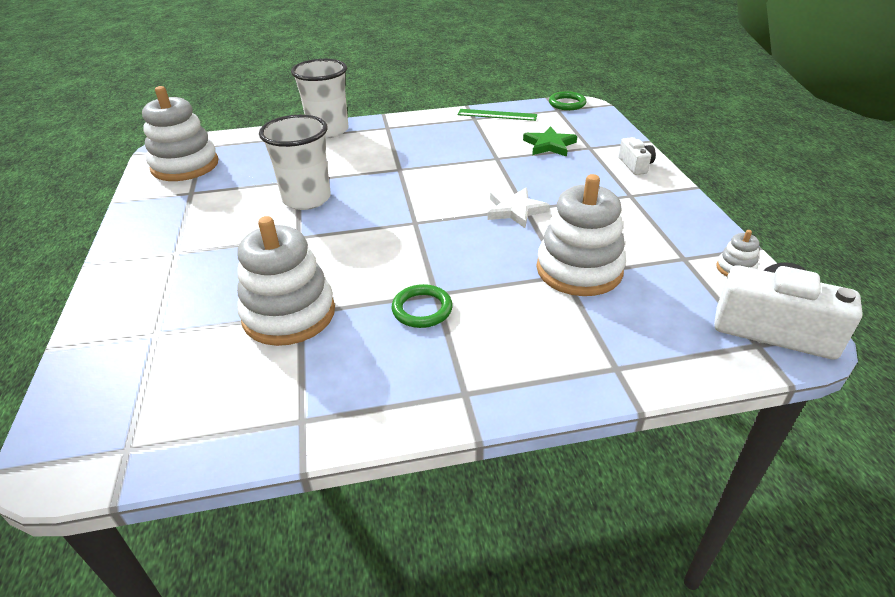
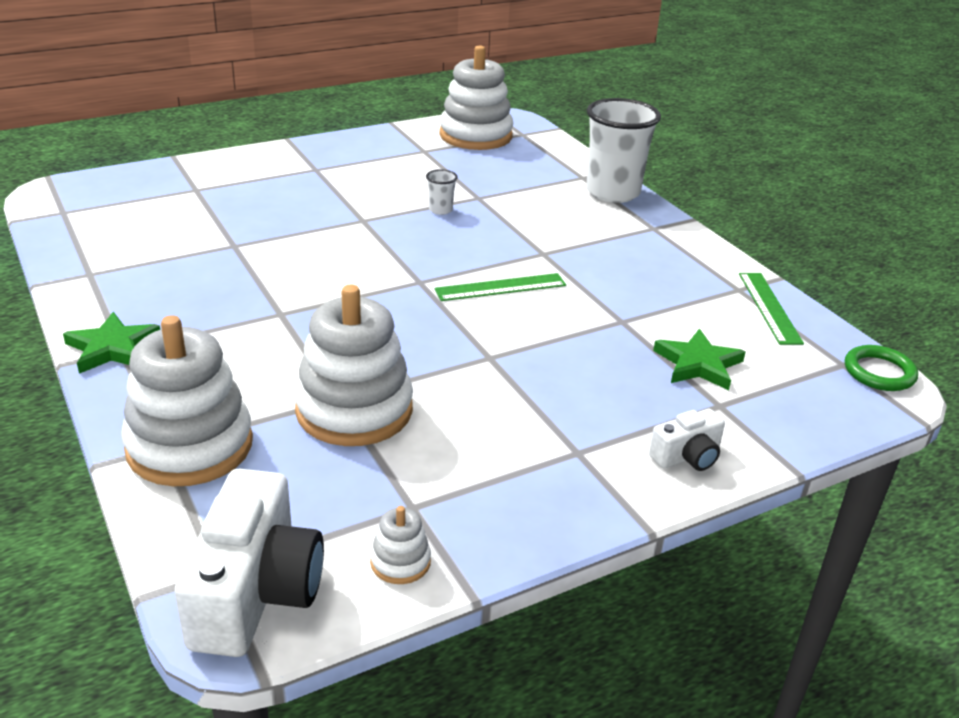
camera: 70 degrees right, 5 degrees down
(289, 314) = (231, 240): white stacking toy -> white stacking toy (190, 446)
(307, 199) = (440, 210): white cup -> white cup, size x0.42
(422, 309) = (251, 309): green ring -> none
(438, 191) = (500, 287): none -> green ruler
(460, 400) = (112, 348): none -> green star
(515, 210) = (481, 349): white star -> none

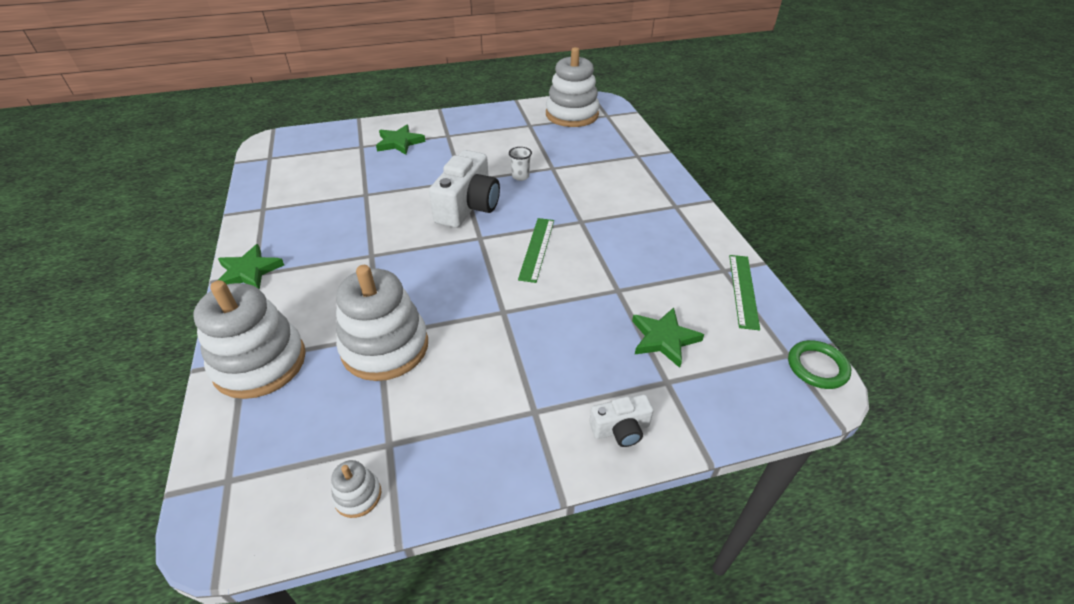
camera: 15 degrees right, 10 degrees up
(250, 182) = (399, 142): none -> green star
(256, 592) = (244, 504): white camera -> white camera (468, 207)
(500, 287) = (536, 249): green ruler -> green ruler turned 75 degrees counterclockwise
(613, 192) = (655, 171): white cup -> none

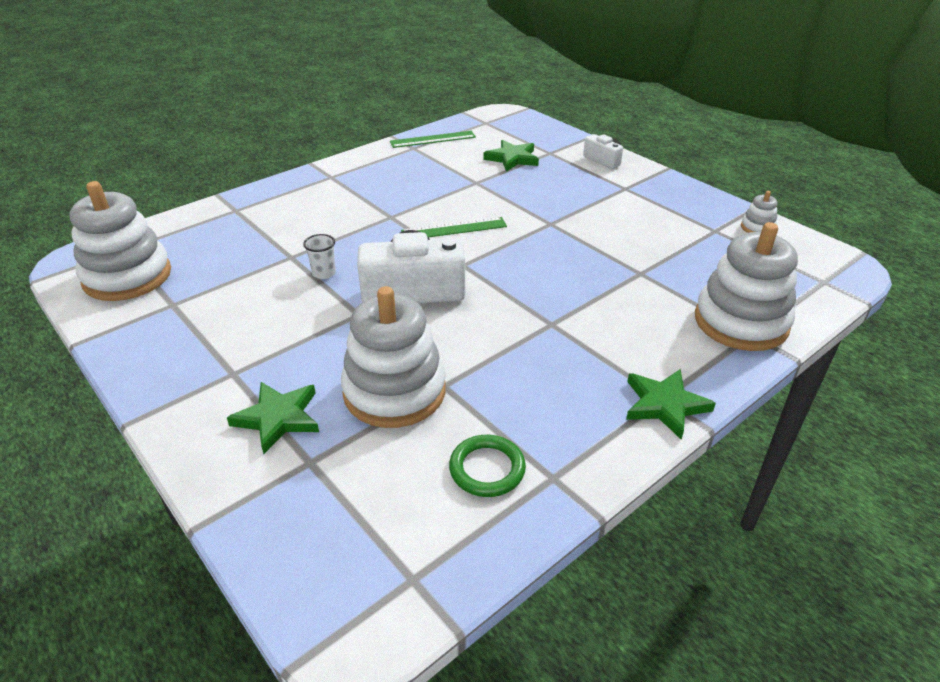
camera: 115 degrees left, 5 degrees down
(385, 347) = (648, 264): white stacking toy -> white stacking toy (394, 391)
(817, 367) = (488, 115): green ring -> green ring (487, 469)

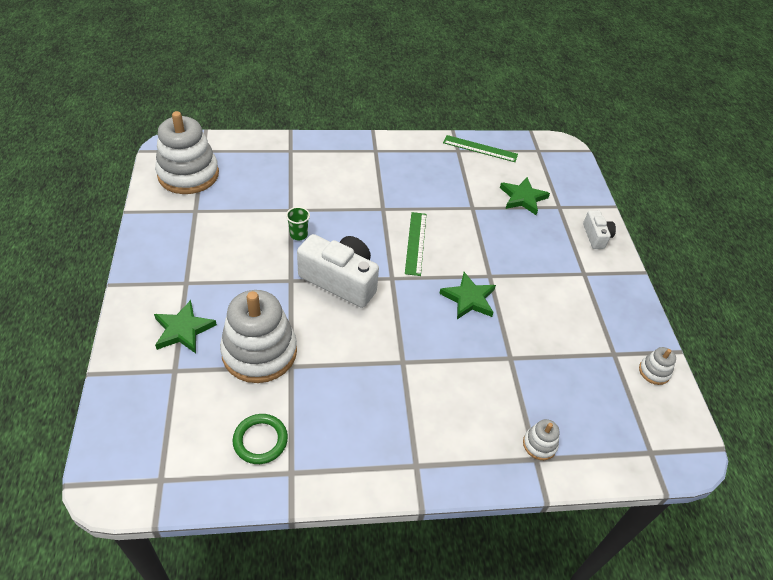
camera: 30 degrees right, 10 degrees up
(324, 273) = (298, 235): white cup -> green cup
(454, 229) = (415, 243): green ruler -> green ruler turned 75 degrees clockwise
(665, 405) = (411, 471): green star -> green star (469, 299)
(741, 322) = (539, 444): white stacking toy -> white stacking toy, size x0.43

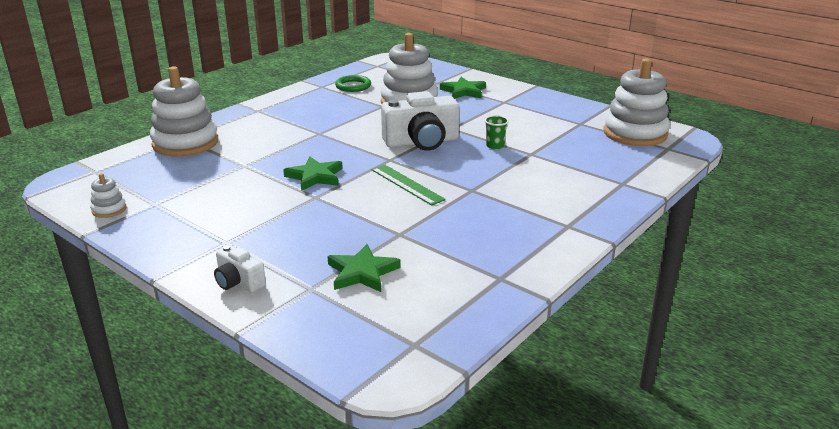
camera: 140 degrees right, 20 degrees down
(480, 148) = (482, 296): green ruler -> none
(539, 444) = (185, 143): white stacking toy -> white stacking toy, size x2.31

